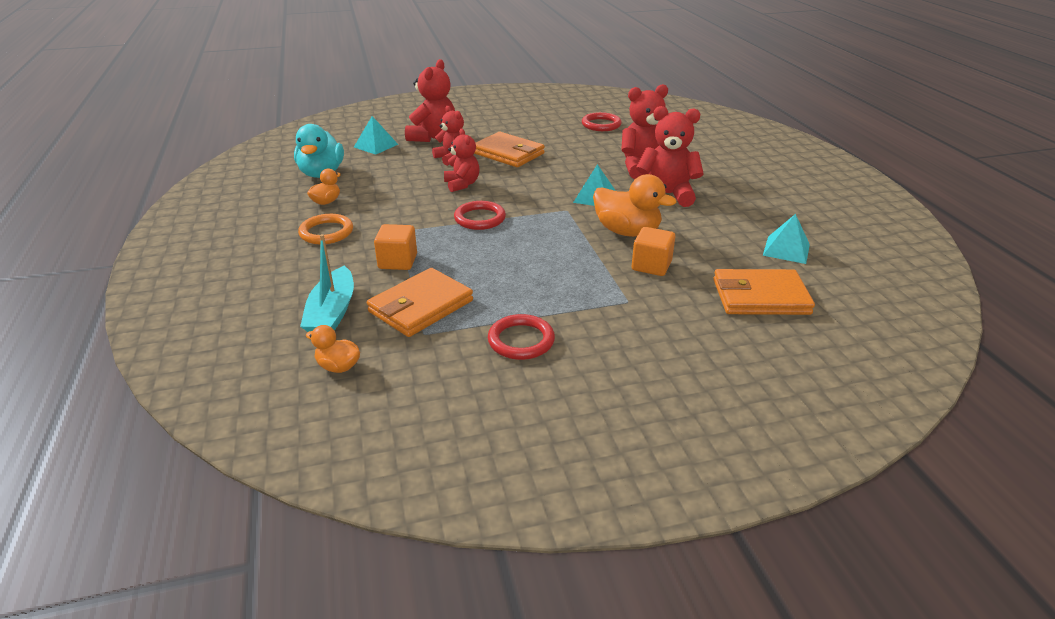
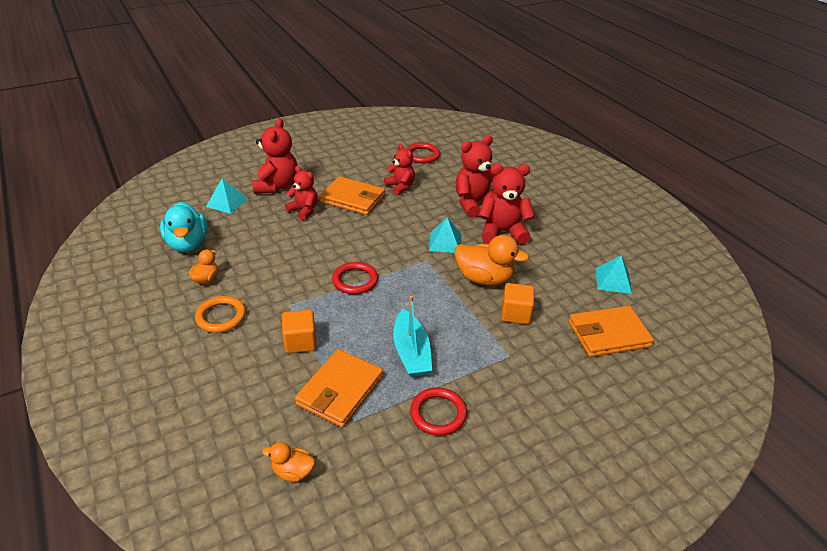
camera: 15 degrees left, 5 degrees up
(332, 313) = (263, 411): turquoise boat -> turquoise boat (411, 352)
(462, 184) = (325, 241): red teddy bear -> red teddy bear (400, 187)

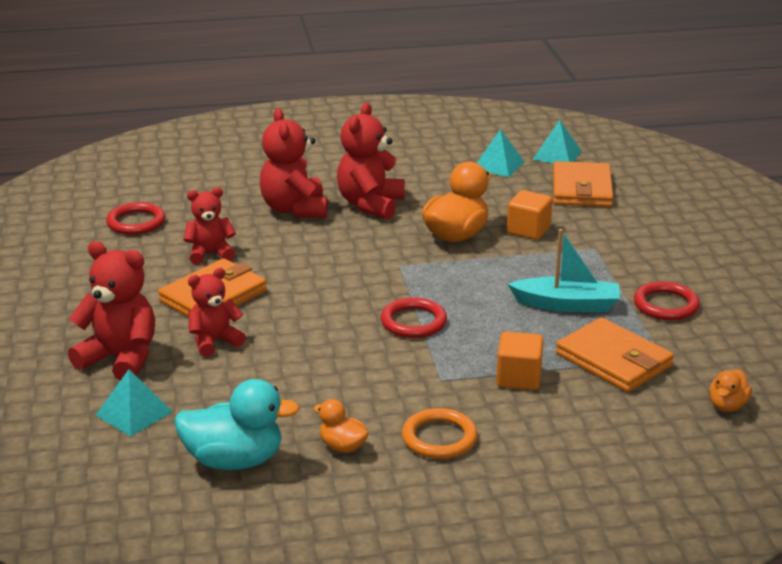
camera: 70 degrees left, 10 degrees down
(445, 242) = (368, 245): turquoise pyramid -> turquoise pyramid (557, 155)

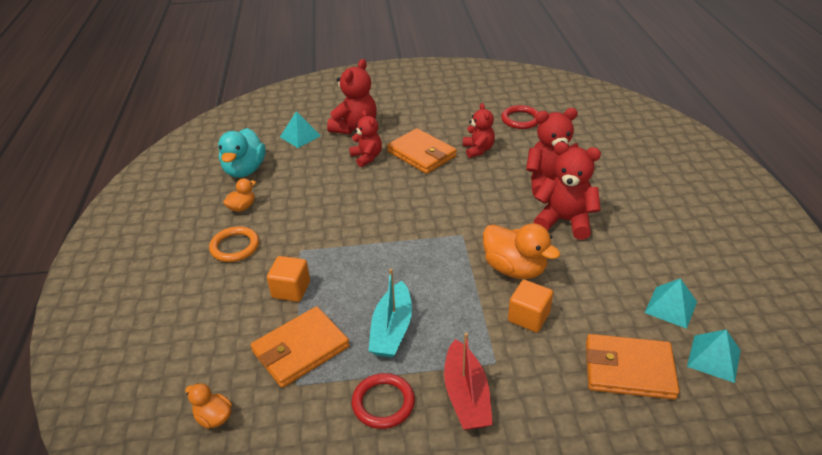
camera: 95 degrees right, 10 degrees up
(413, 322) = (377, 240): red ring -> none
(639, 263) = (466, 395): none -> red boat

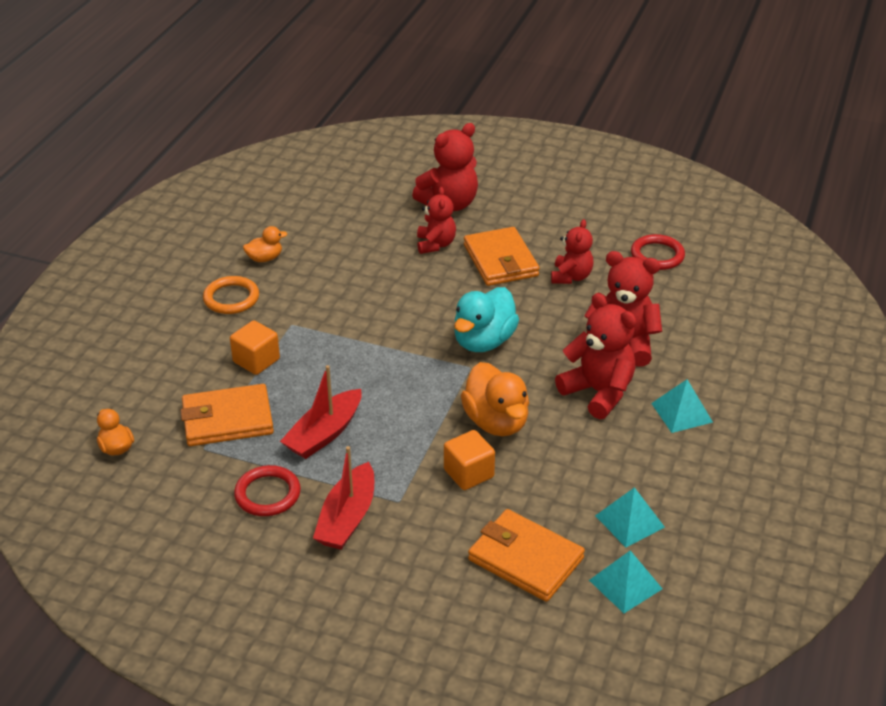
camera: 25 degrees right, 0 degrees up
(245, 170) = (294, 217): turquoise duck -> turquoise duck (484, 341)
(300, 136) = (380, 195): turquoise pyramid -> turquoise pyramid (681, 412)
(392, 329) = (324, 434): turquoise boat -> red boat

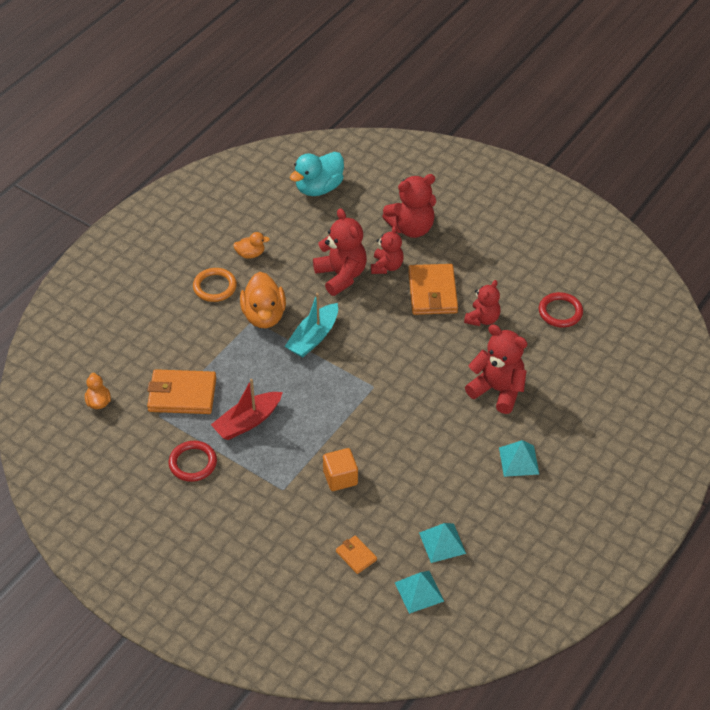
camera: 15 degrees right, 10 degrees up
(256, 361) = (217, 348): orange cube -> none
(347, 518) = (242, 495): red boat -> none
(375, 329) = (313, 337): none -> turquoise boat
(484, 341) = (392, 365): turquoise duck -> turquoise duck (319, 188)
(496, 422) = (376, 439): orange duck -> orange duck (264, 316)
(525, 559) = (356, 556): orange wallet -> orange wallet, size x0.50
(598, 392) = (462, 429): red teddy bear -> red teddy bear (341, 276)

